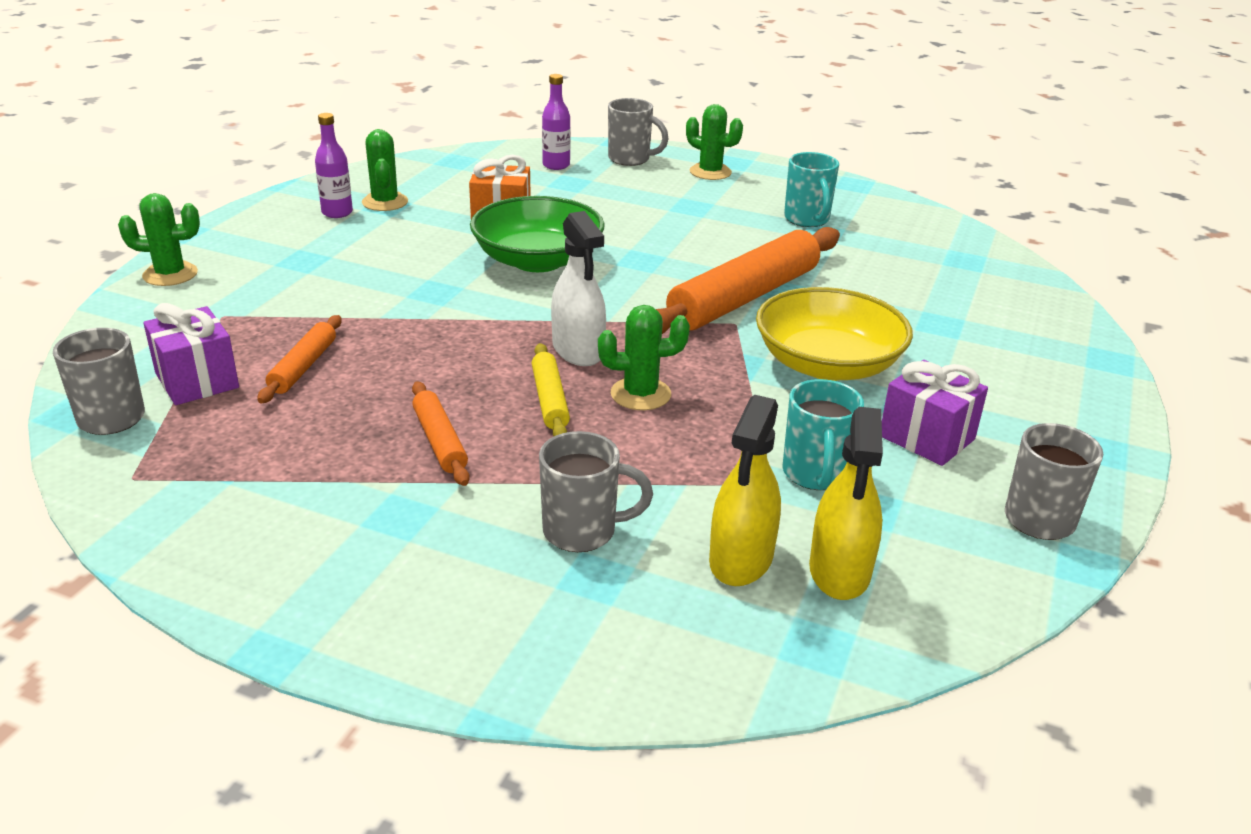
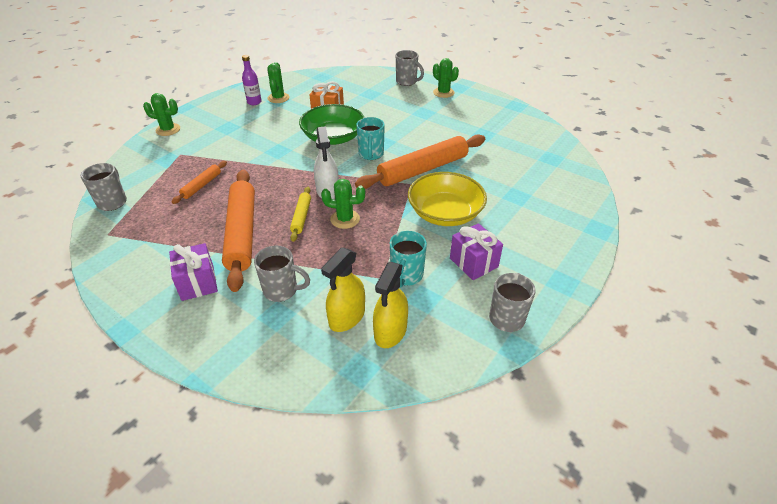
camera: 15 degrees right, 10 degrees up
(197, 380) = (154, 187): purple gift -> purple gift (198, 283)
(440, 441) = (242, 233): orange rolling pin -> orange rolling pin, size x2.08
(556, 165) = (368, 83): purple bottle -> none
(807, 220) = (479, 126): turquoise mug -> turquoise mug (371, 154)

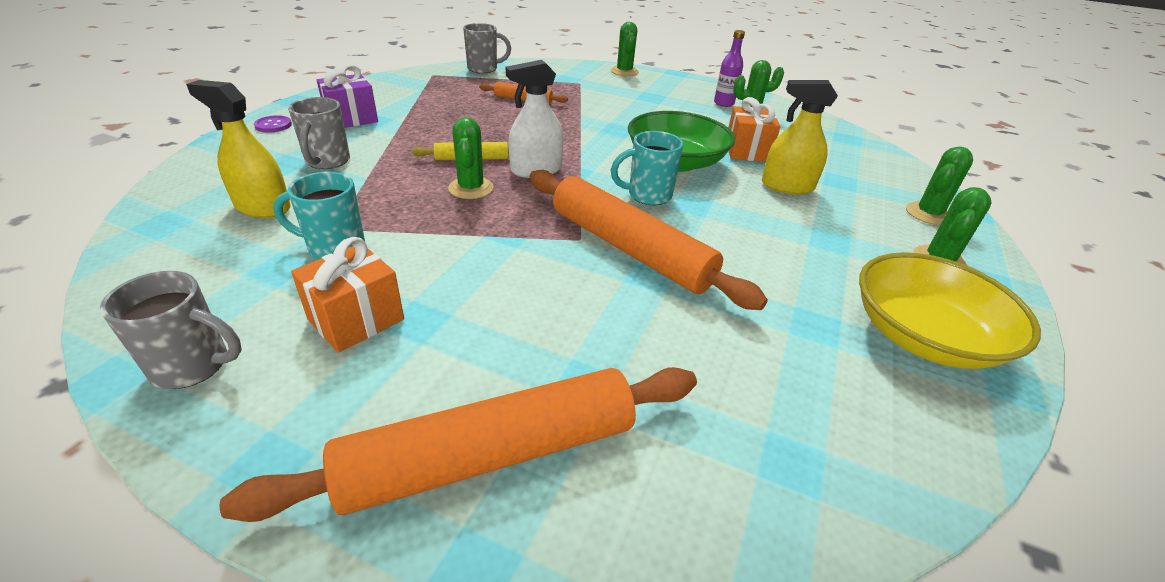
camera: 75 degrees right, 5 degrees down
(189, 334) = (273, 125): none -> purple button
(242, 233) = (436, 129): orange rolling pin -> orange rolling pin (491, 455)
(390, 331) = (219, 242): yellow spray bottle -> yellow spray bottle (787, 186)
(407, 82) = (928, 214): grey mug -> green cactus
(445, 213) = (500, 280): yellow bowl -> yellow bowl (923, 336)
(473, 263) = (356, 319): purple gift -> orange gift

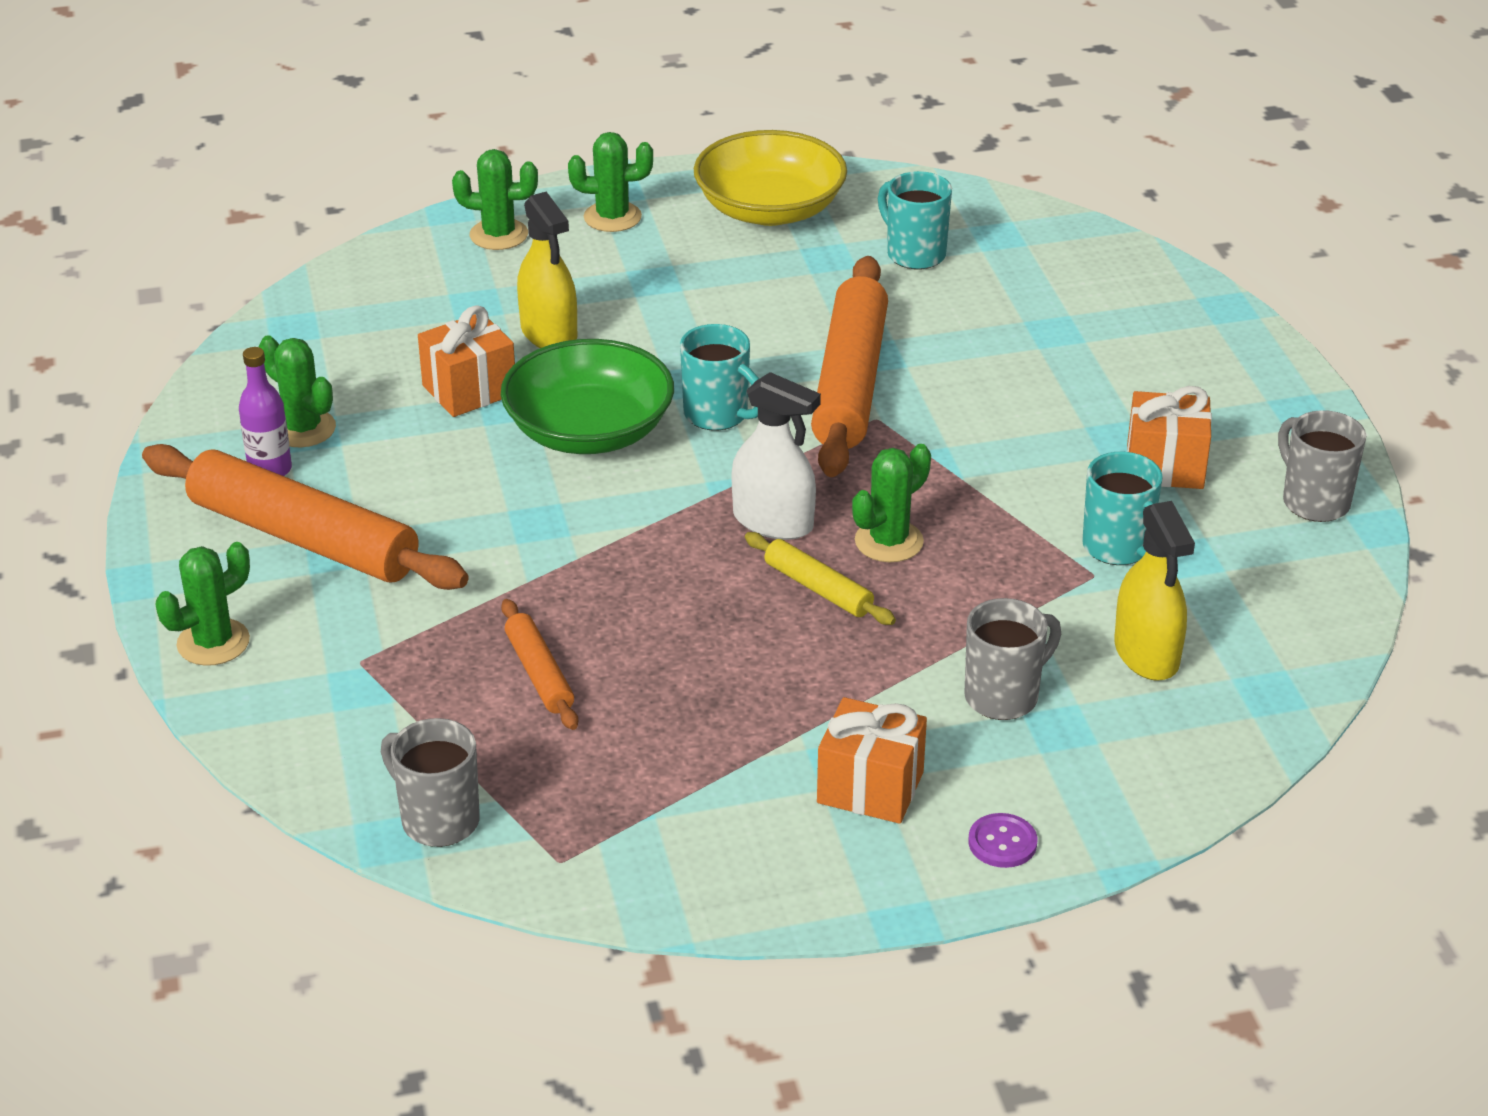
camera: 125 degrees left, 0 degrees up
(351, 119) = (870, 787): purple gift -> orange gift
(491, 455) = (1164, 337): orange rolling pin -> orange rolling pin (303, 538)
(789, 376) = (914, 254): none -> turquoise mug

